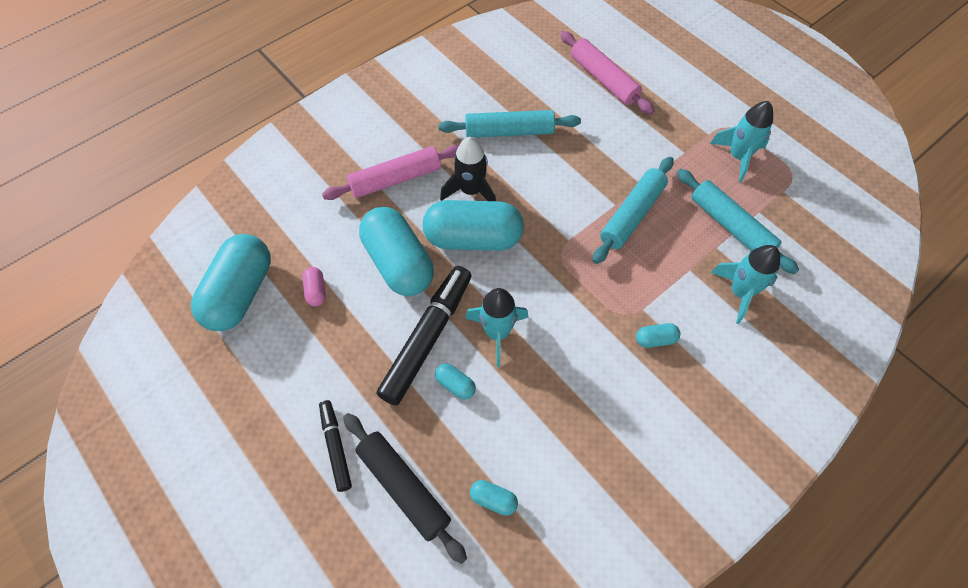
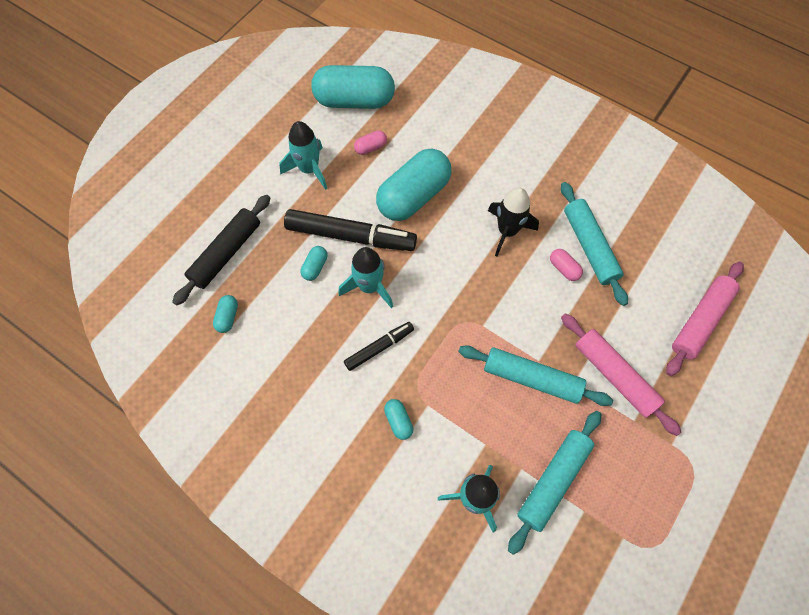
camera: 75 degrees right, 5 degrees up
(336, 447) = (248, 201): black marker -> black marker (379, 347)
(395, 179) = (497, 170): pink rolling pin -> pink rolling pin (614, 375)
(473, 238) = (457, 246): turquoise capsule -> none
(526, 157) = (564, 268): none -> pink capsule
(738, 157) = (651, 480): turquoise rocket -> turquoise rocket (309, 169)

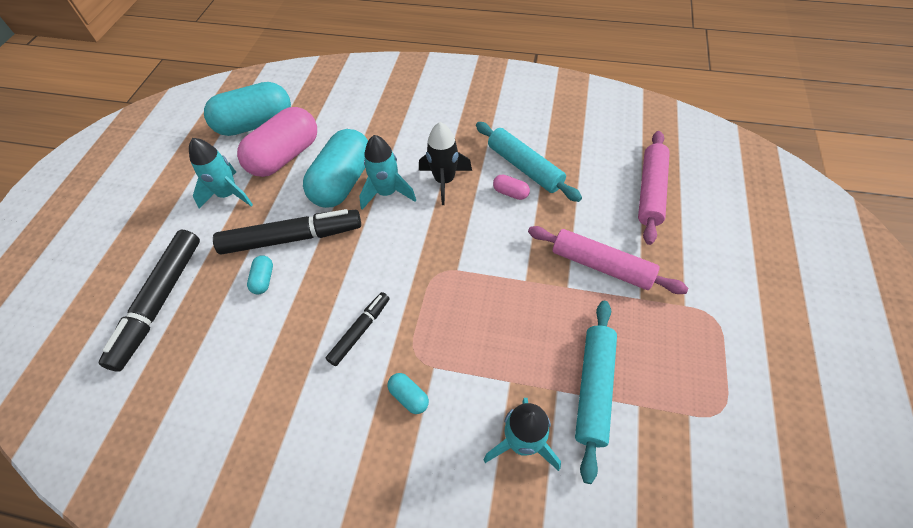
camera: 20 degrees left, 10 degrees down
(226, 253) = (160, 302): black rolling pin -> black marker
(228, 317) = (179, 366): turquoise capsule -> none
(369, 287) = (328, 277): turquoise rocket -> turquoise rocket (387, 193)
(370, 148) = (285, 156): pink capsule -> pink capsule, size x2.43
(531, 379) = (526, 299): turquoise rolling pin -> none

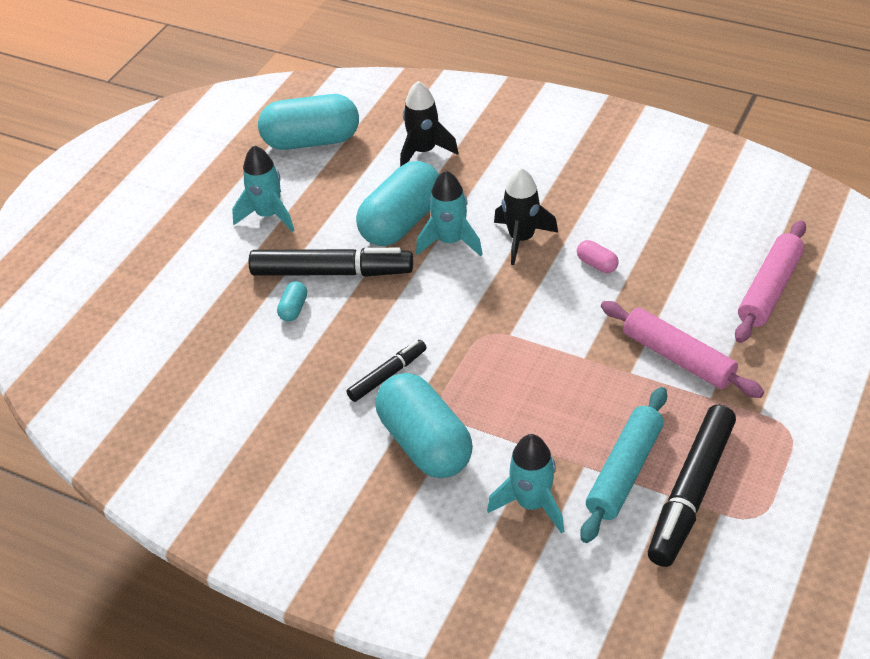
camera: 15 degrees right, 10 degrees down
(160, 302) = (181, 312): black marker -> black marker (691, 492)
(285, 156) = (340, 183): pink capsule -> none
(348, 119) = (424, 151): none -> black rocket
(409, 396) = (425, 443): turquoise capsule -> turquoise capsule, size x2.43
(524, 167) = (623, 238): turquoise rolling pin -> none

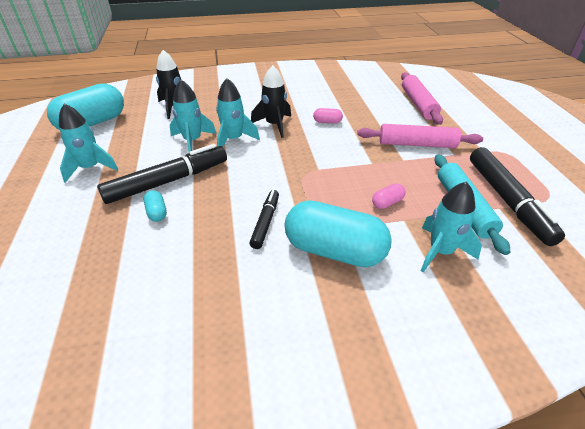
camera: 40 degrees left, 5 degrees down
(401, 222) = (192, 141): turquoise capsule -> turquoise rocket
(540, 419) = (387, 203): none -> pink capsule

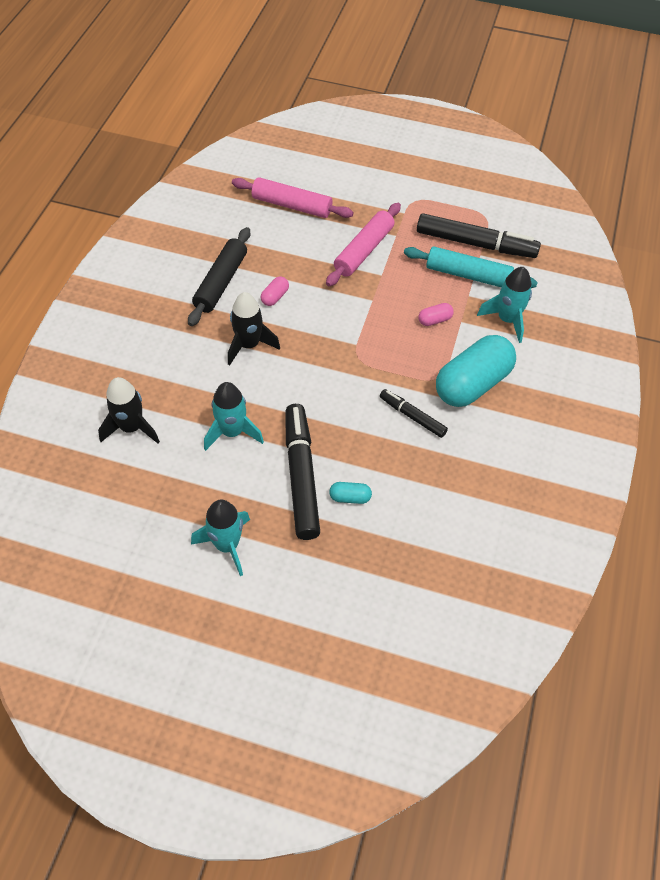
camera: 65 degrees left, 15 degrees up
(92, 123) = (110, 529): turquoise capsule -> none
(233, 140) = (255, 393): turquoise rocket -> none
(318, 100) = (221, 282): none -> black rolling pin
(387, 203) = (434, 320): pink capsule -> pink capsule turned 75 degrees clockwise

